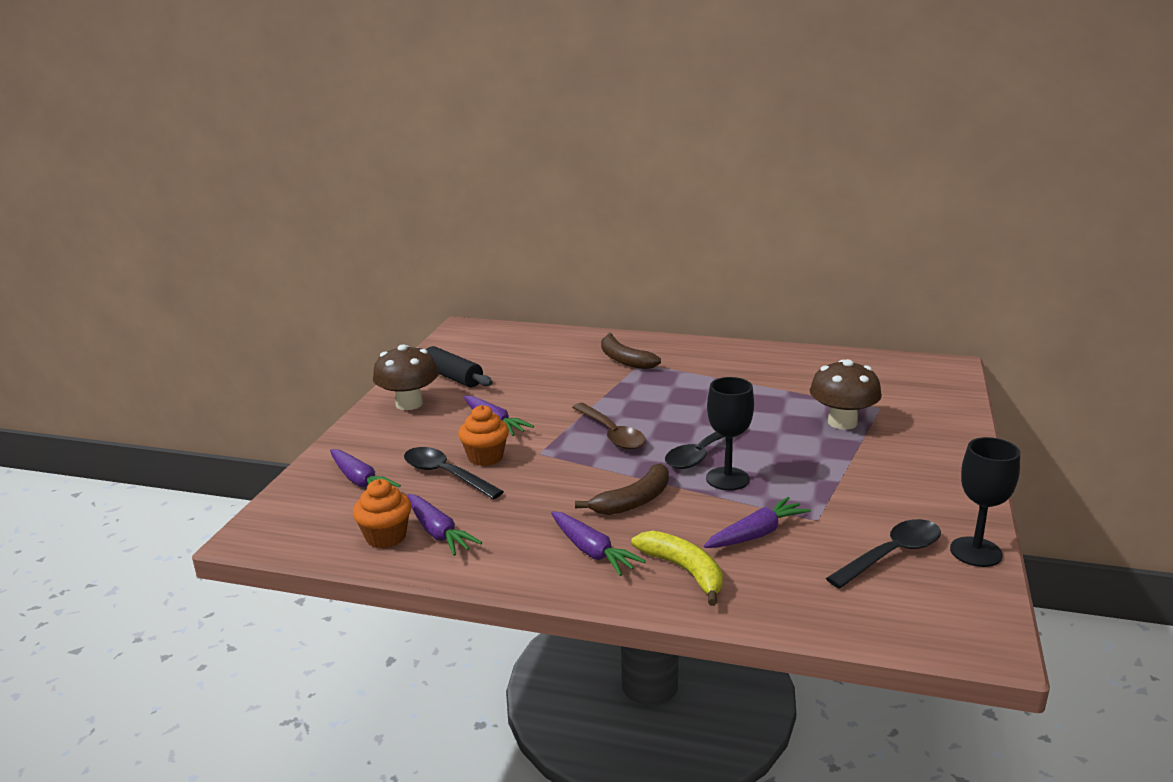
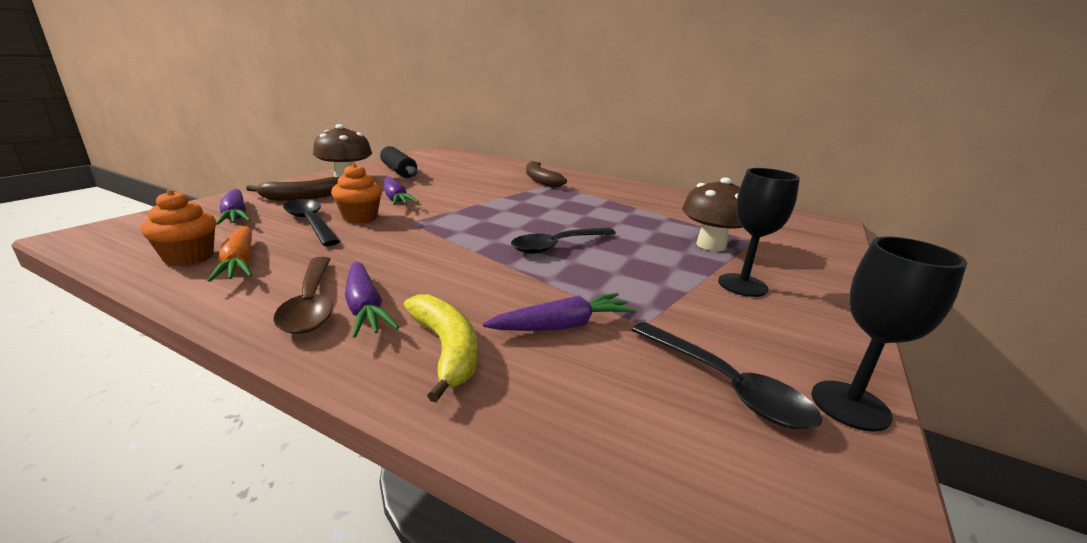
camera: 10 degrees right, 0 degrees up
(438, 533) = (240, 263): purple carrot -> orange carrot
(611, 434) = (485, 220): brown spoon -> brown spoon (311, 303)
(634, 501) = (456, 271): brown banana -> brown banana (303, 197)
(727, 479) = (567, 269): black goblet -> black goblet (742, 285)
(891, 555) = (724, 384): black spoon -> black spoon turned 75 degrees clockwise

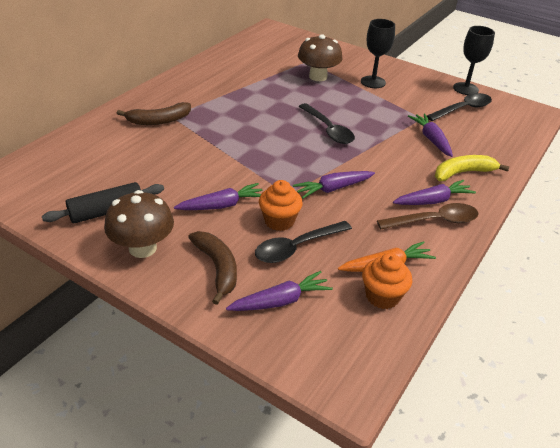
camera: 85 degrees left, 15 degrees up
(414, 243) = (333, 189): none -> purple carrot

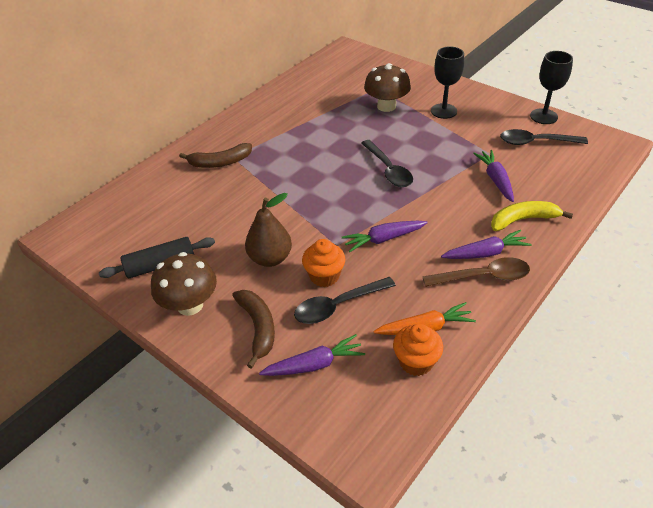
camera: 10 degrees right, 5 degrees up
(222, 205) = (270, 258): purple carrot -> brown pear
(462, 109) = (536, 142): black spoon -> black spoon turned 150 degrees counterclockwise

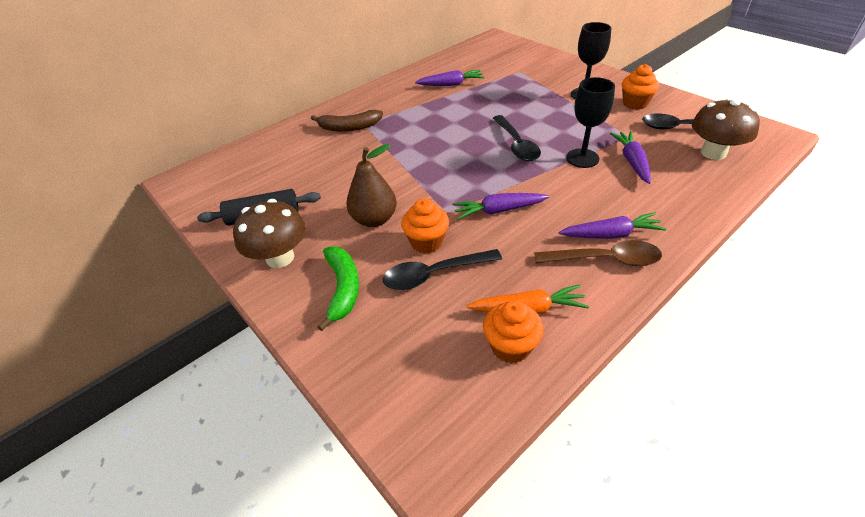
camera: 10 degrees right, 0 degrees up
(258, 327) = (343, 288): brown banana -> green banana
(314, 364) = (393, 335): purple carrot -> purple carrot (451, 84)
(386, 106) = (525, 87): brown mushroom -> brown mushroom (713, 153)
(492, 118) = (635, 103): none -> orange cupcake
(523, 220) = (659, 203): yellow banana -> none
(543, 116) = (692, 105): black goblet -> black goblet (582, 158)

